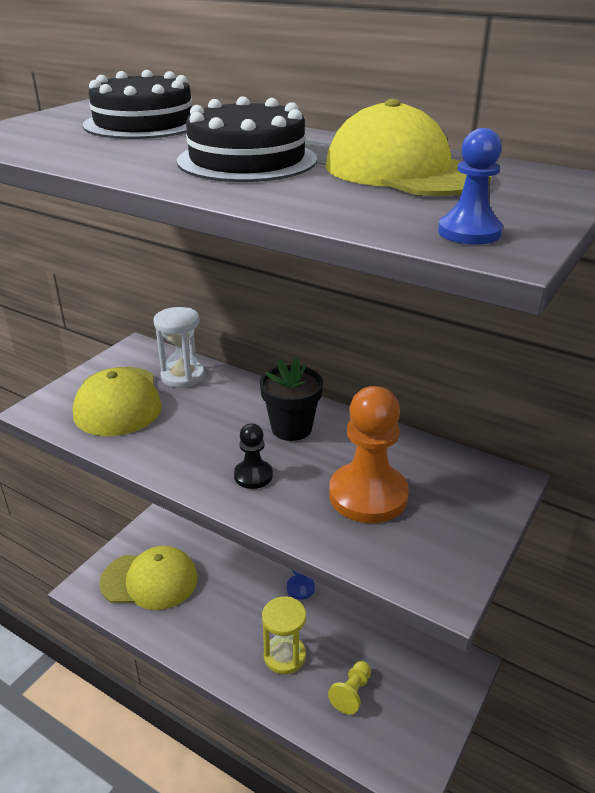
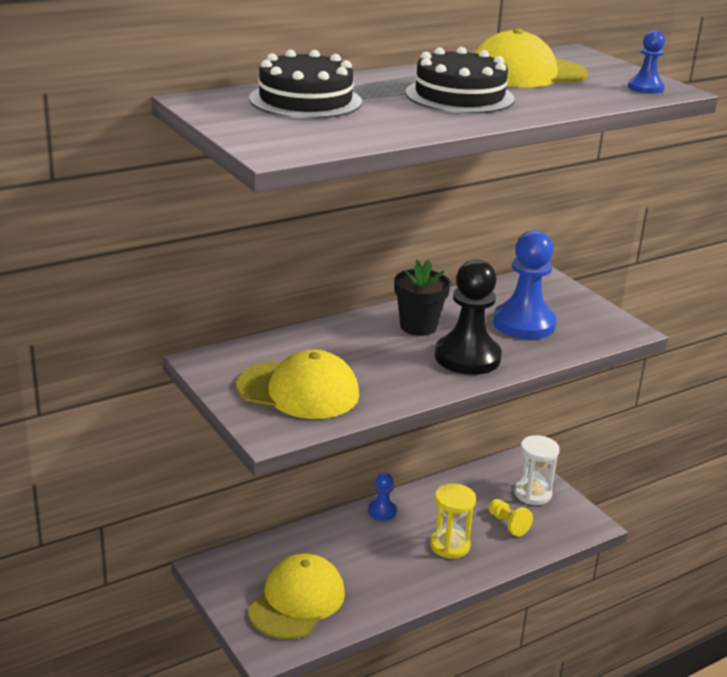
camera: 65 degrees left, 5 degrees down
(182, 376) = (286, 351): white hourglass -> white hourglass (532, 494)
(253, 475) = (467, 357): black pawn -> black pawn, size x1.96
(368, 495) = (524, 324): orange pawn -> blue pawn

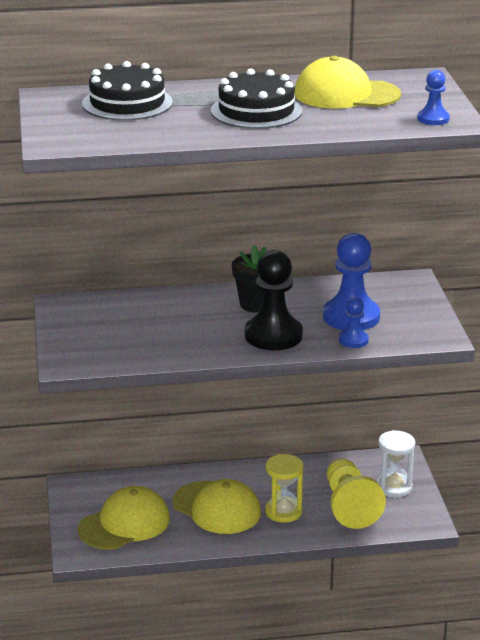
camera: 25 degrees right, 0 degrees up
(298, 390) = (113, 337): yellow cap -> yellow cap (217, 508)
(382, 511) = (245, 473): blue pawn -> blue pawn (353, 340)
(507, 524) = (349, 506): yellow pawn -> yellow pawn, size x1.96

